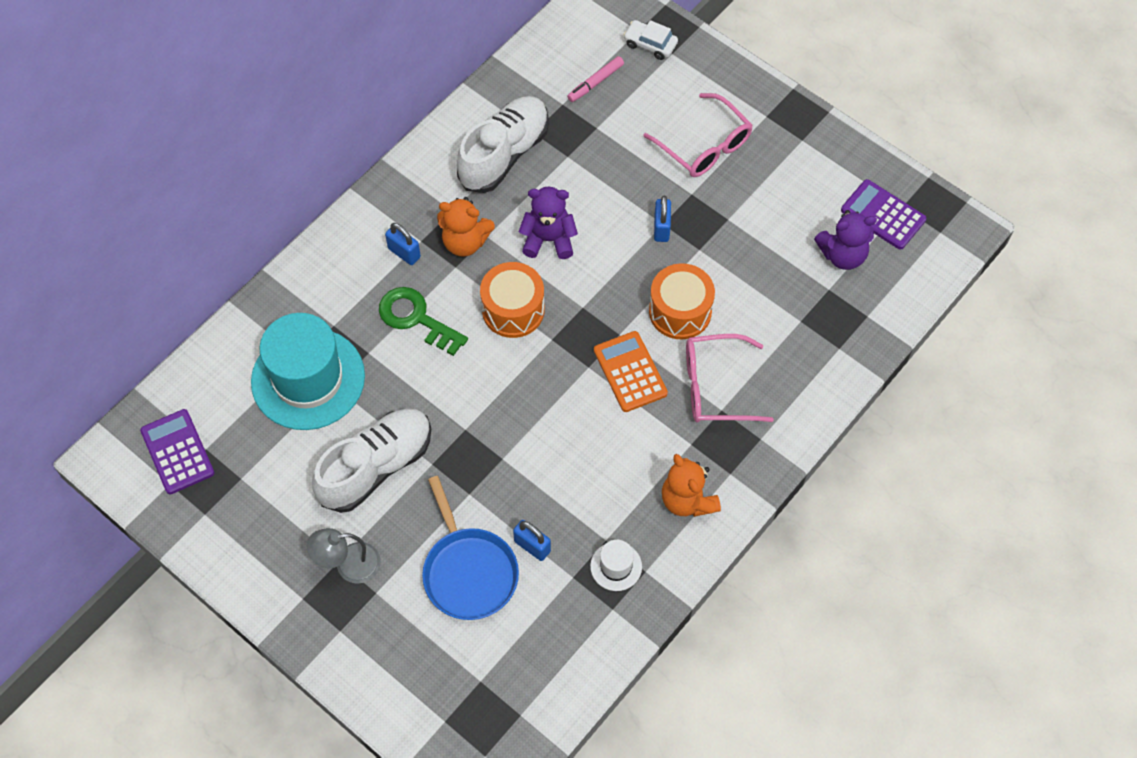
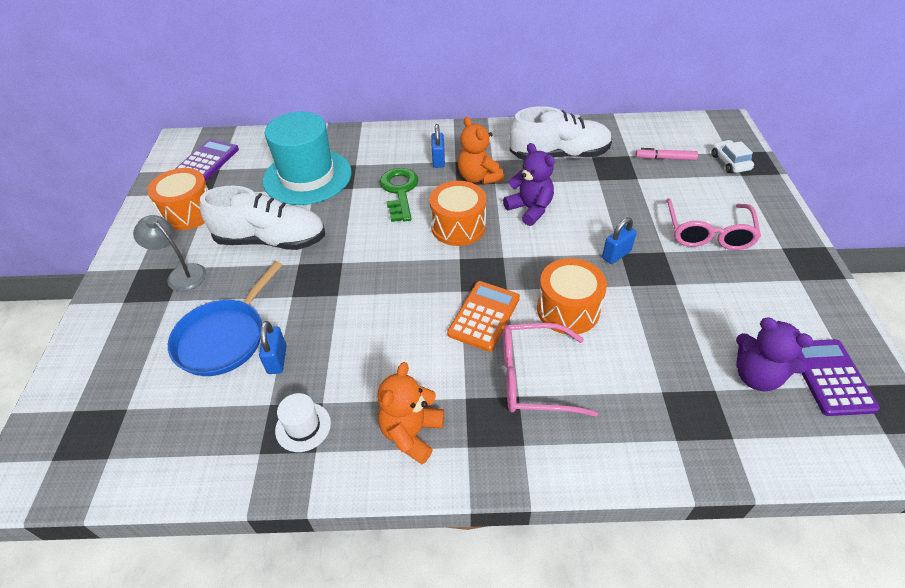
camera: 50 degrees right, 15 degrees down
(255, 513) = (189, 212): none -> orange drum
(717, 387) = (535, 378): pink glasses -> pink glasses turned 45 degrees counterclockwise

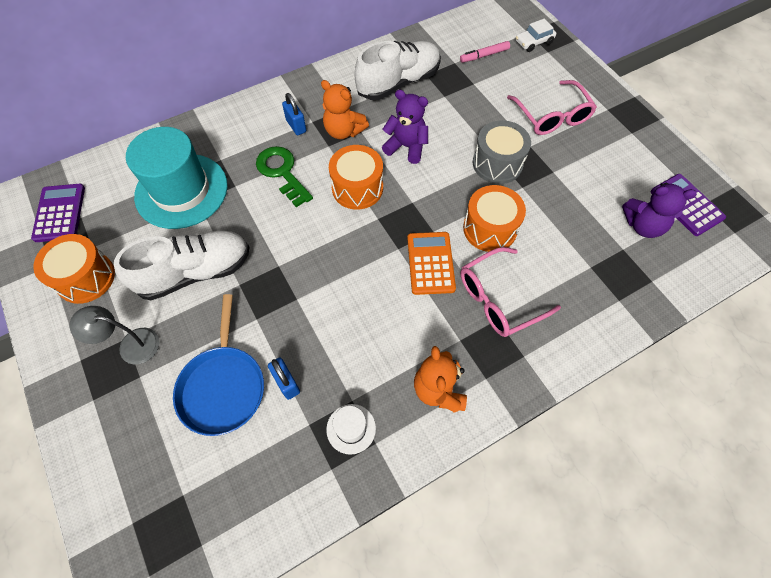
camera: 30 degrees left, 15 degrees up
(616, 255) = (497, 163): blue padlock -> grey drum
(729, 162) = (533, 42): white car -> white car turned 75 degrees counterclockwise

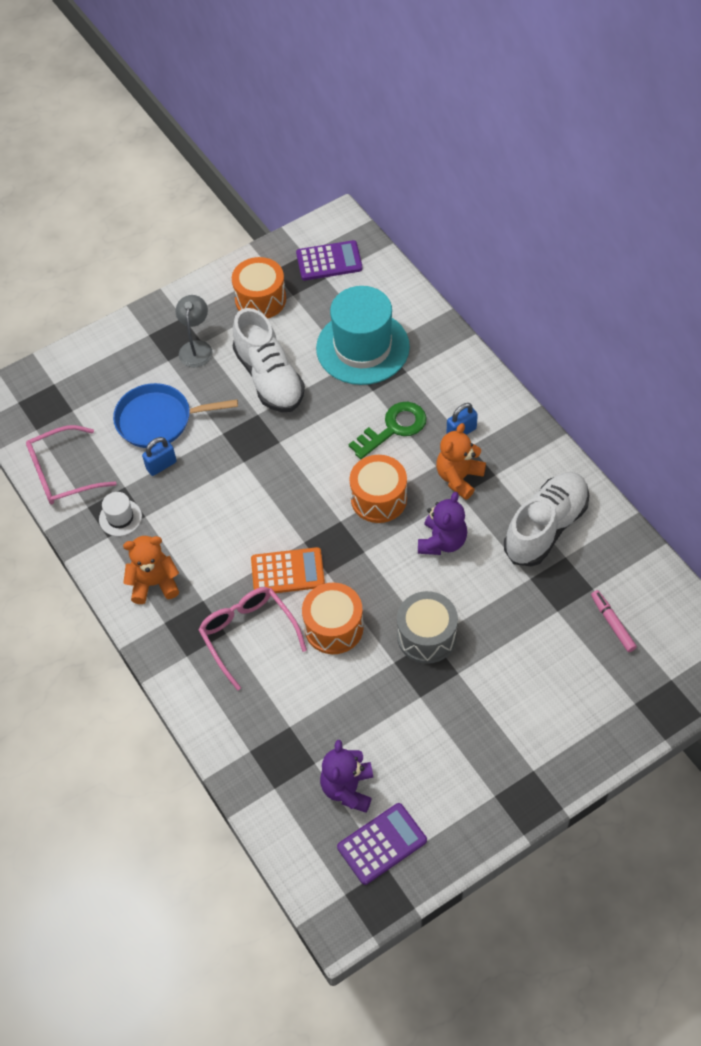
camera: 90 degrees right, 5 degrees down
(398, 83) = (546, 527): white shoe -> white shoe turned 105 degrees counterclockwise
(533, 42) = (651, 686): white car -> none
(551, 116) = (512, 700): pink glasses -> pink glasses (63, 473)

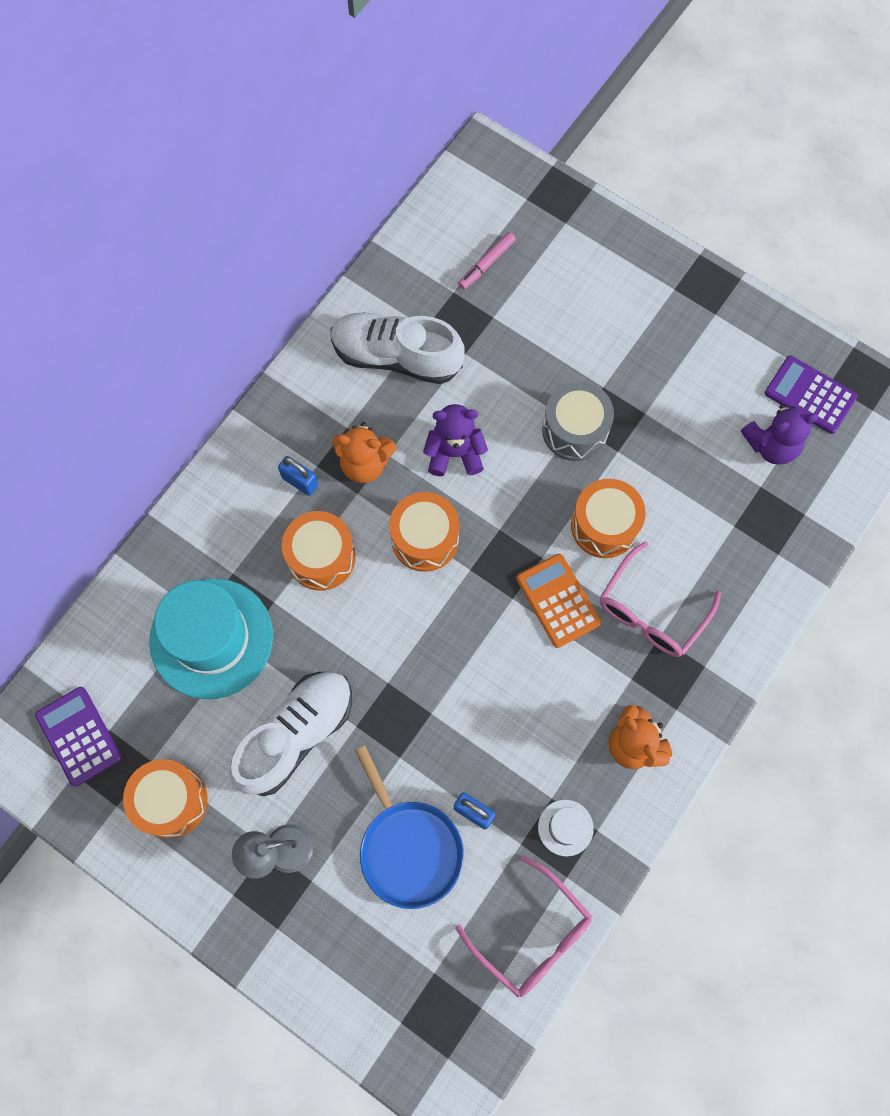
camera: 115 degrees left, 15 degrees up
(393, 428) = (321, 557): green key -> orange drum

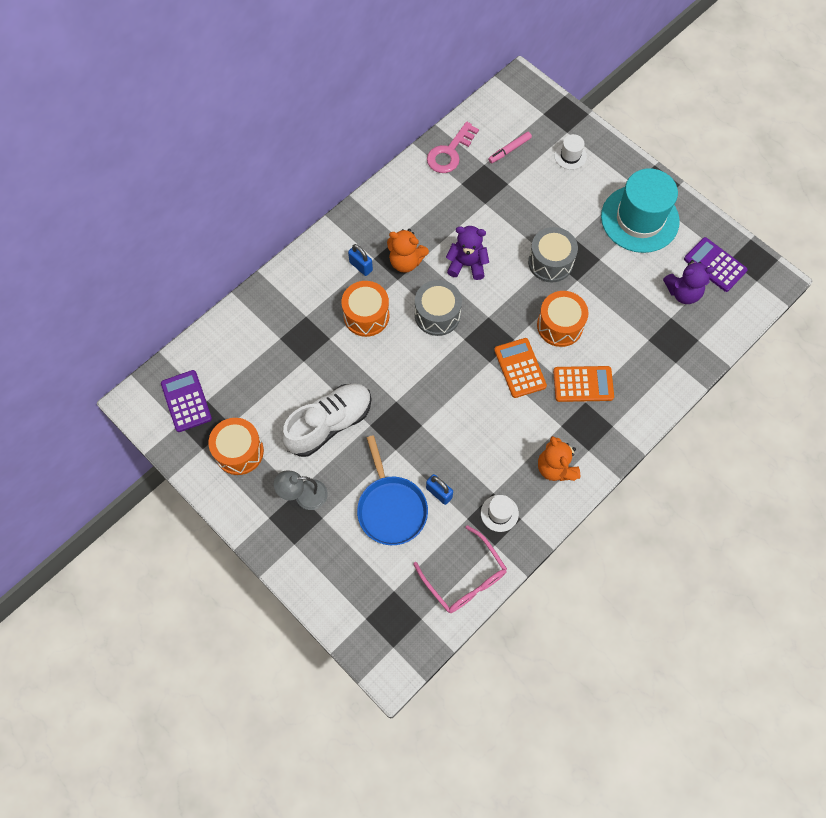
camera: 10 degrees right, 5 degrees down
(211, 638) = (284, 354): turquoise hat -> turquoise hat (639, 219)
(396, 356) = (439, 198): white shoe -> none
(400, 281) = (449, 152): none -> pink key
(425, 539) = (437, 315): orange drum -> grey drum
(576, 259) = (570, 156): none -> white hat
(652, 610) = (583, 384): pink glasses -> orange calculator

